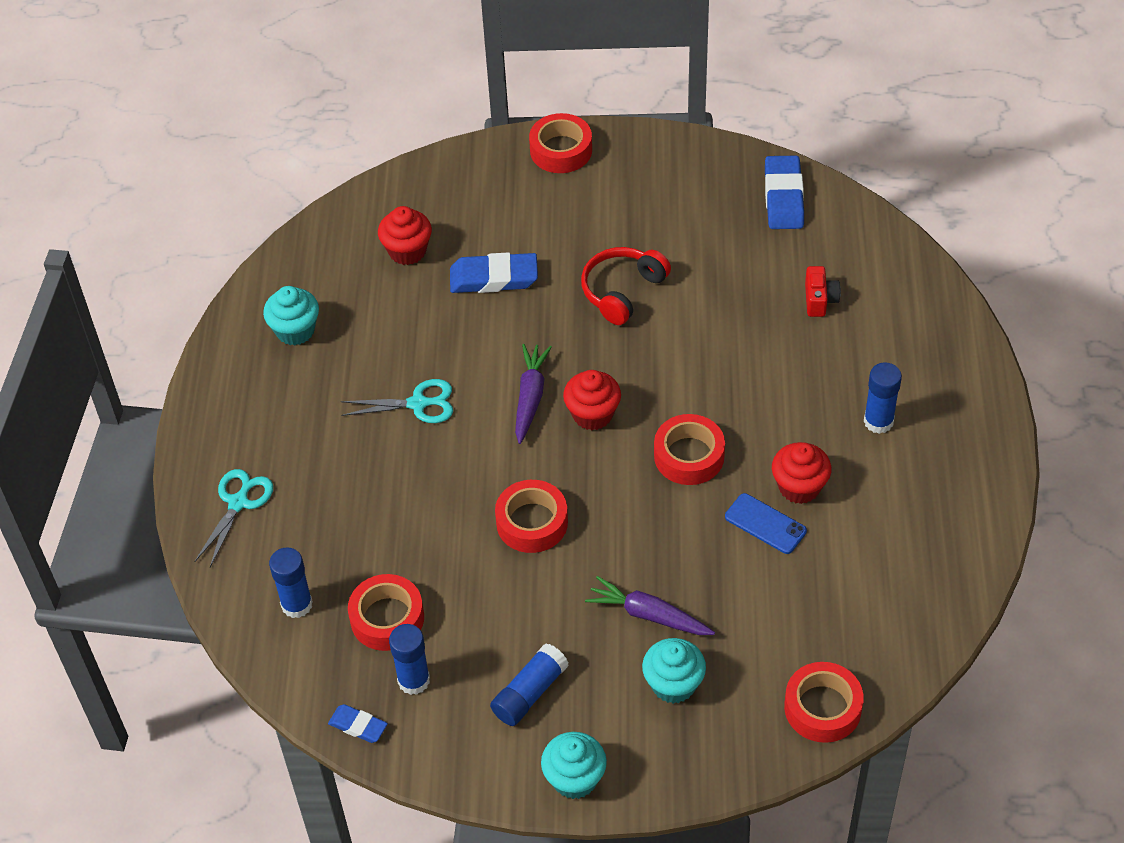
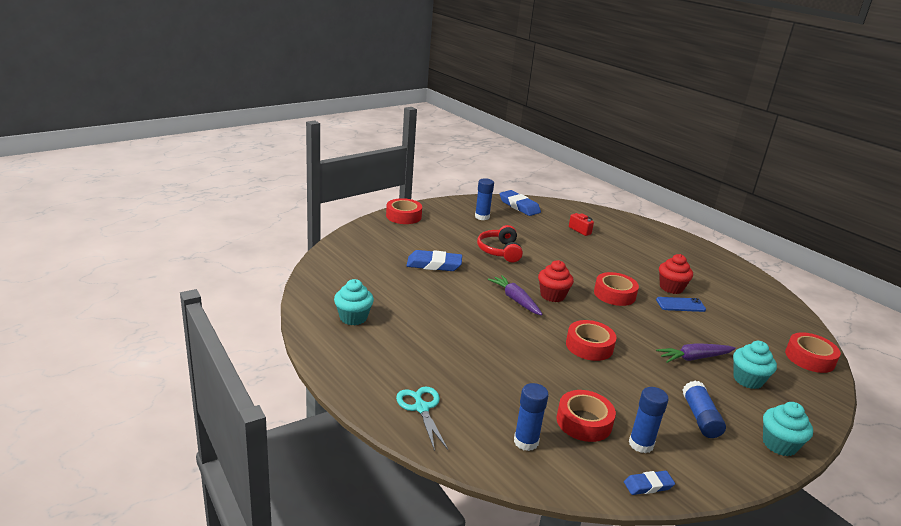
camera: 45 degrees left, 25 degrees down
(407, 251) = (375, 268): red cupcake -> none
(418, 404) = (464, 322): turquoise scissors -> none
(494, 278) = (434, 264): blue eraser -> blue eraser turned 45 degrees clockwise
(878, 421) = (662, 257): blue glue stick -> blue glue stick (482, 217)

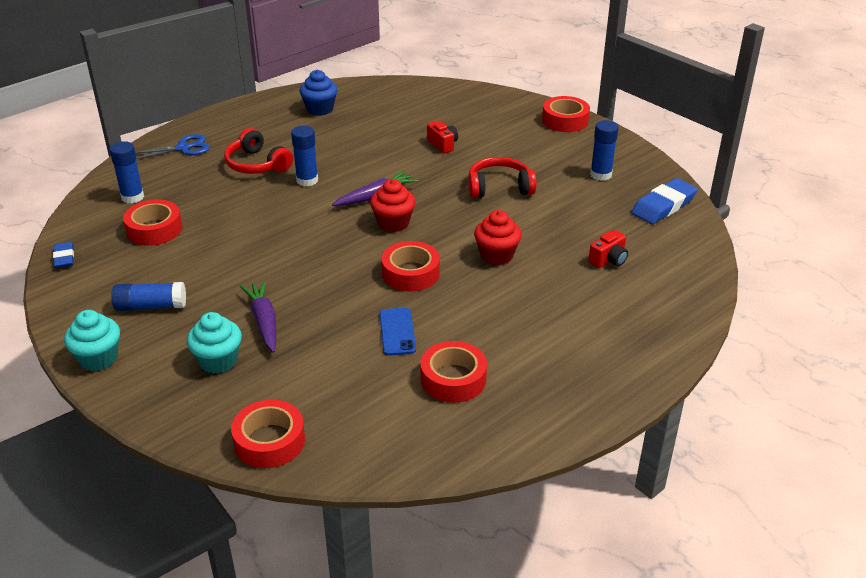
camera: 90 degrees right, 10 degrees up
(353, 318) = (320, 109): turquoise cupcake -> blue cupcake
(421, 408) = (183, 148): turquoise scissors -> blue scissors
(434, 264) = (443, 145): blue eraser -> red camera
(461, 358) = (257, 164): none -> red headphones
(589, 346) = (284, 242): red tape -> red tape (453, 379)
(641, 444) = (117, 260): blue glue stick -> blue glue stick (307, 180)
(671, 288) = (446, 330): red cupcake -> red cupcake (496, 255)

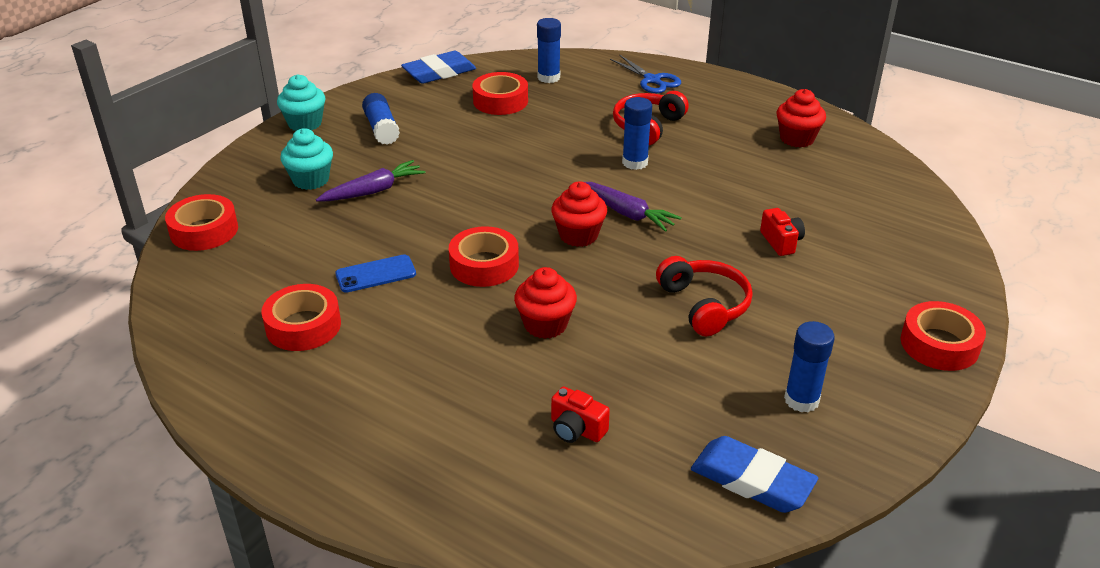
camera: 75 degrees right, 0 degrees up
(64, 258) = (439, 72): blue eraser -> blue eraser, size x1.76
(320, 109) = (797, 139): blue cupcake -> red cupcake
(443, 145) = (781, 242): red camera -> red camera turned 60 degrees counterclockwise

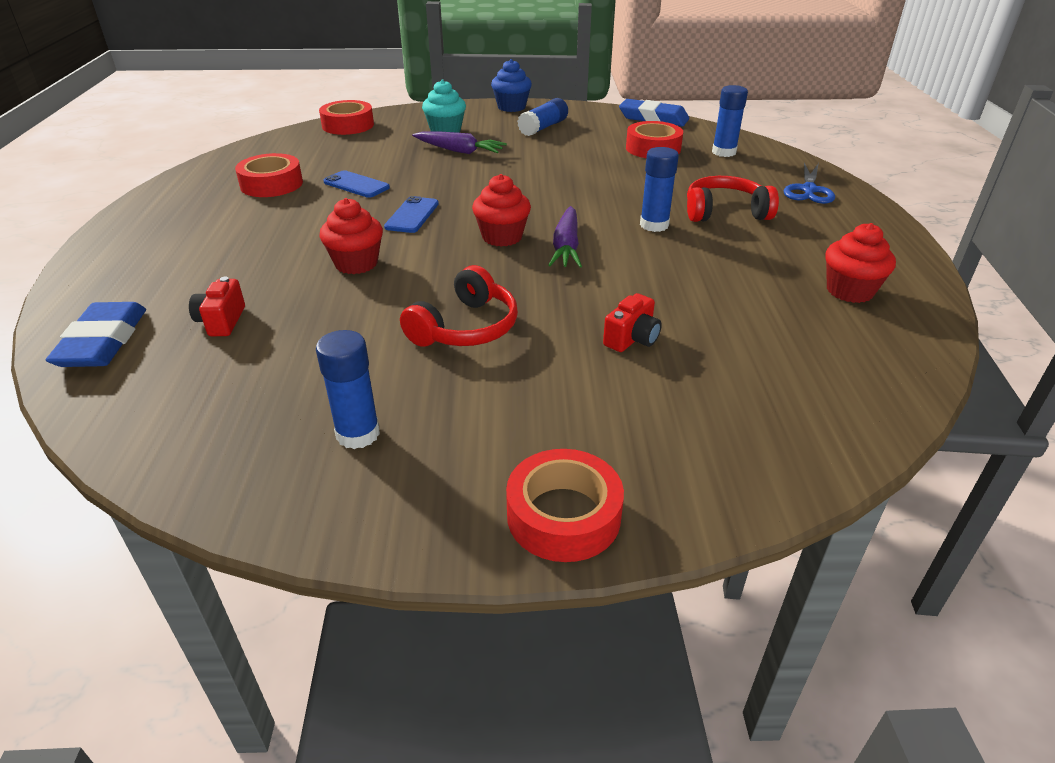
camera: 55 degrees right, 0 degrees up
(305, 123) = (511, 107): turquoise cupcake -> blue cupcake
(484, 265) = (412, 215): red tape -> blue phone
(752, 480) = (201, 439): blue eraser -> blue eraser (103, 341)

